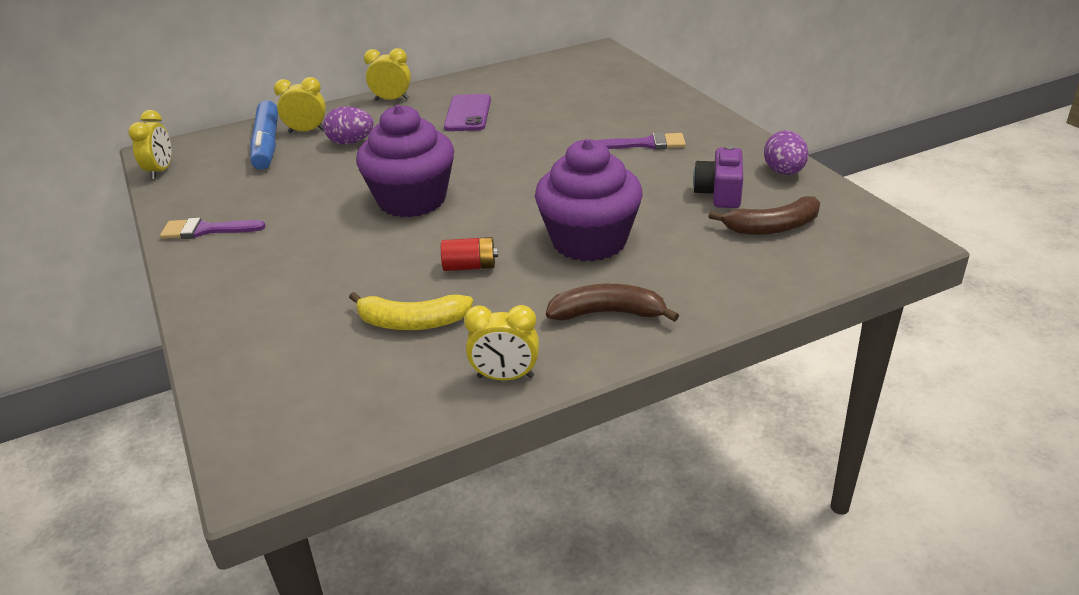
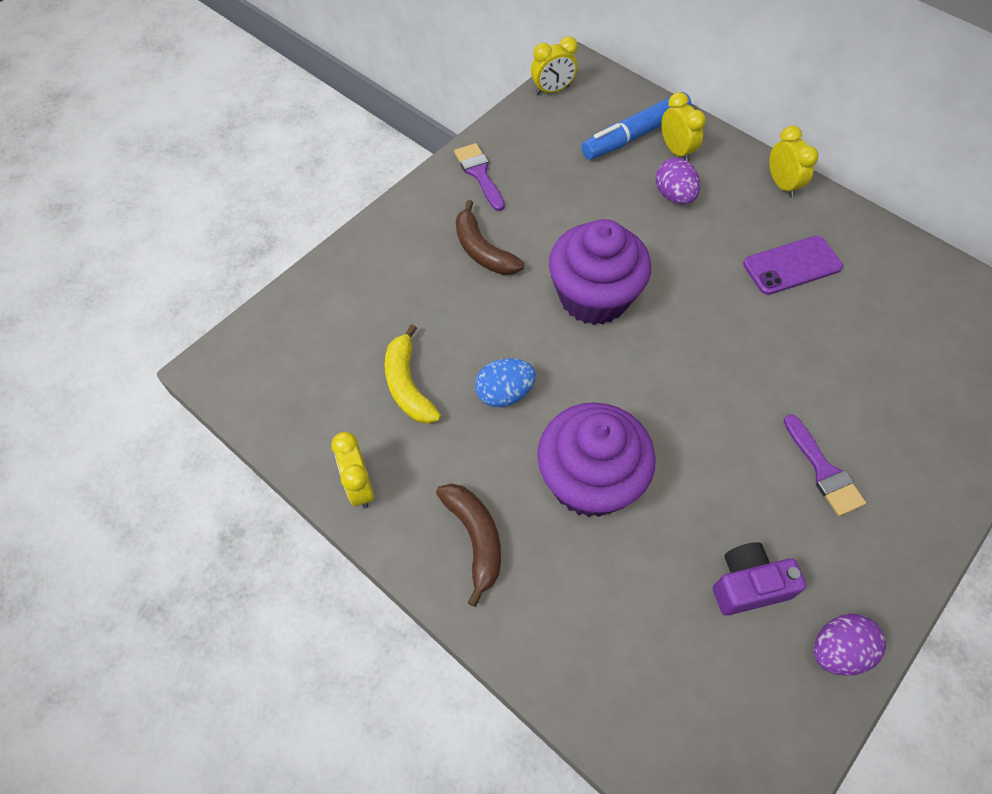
camera: 65 degrees right, 25 degrees up
(470, 266) = (504, 393): red battery -> blue egg
(772, 227) = (699, 663): brown banana -> brown banana (482, 250)

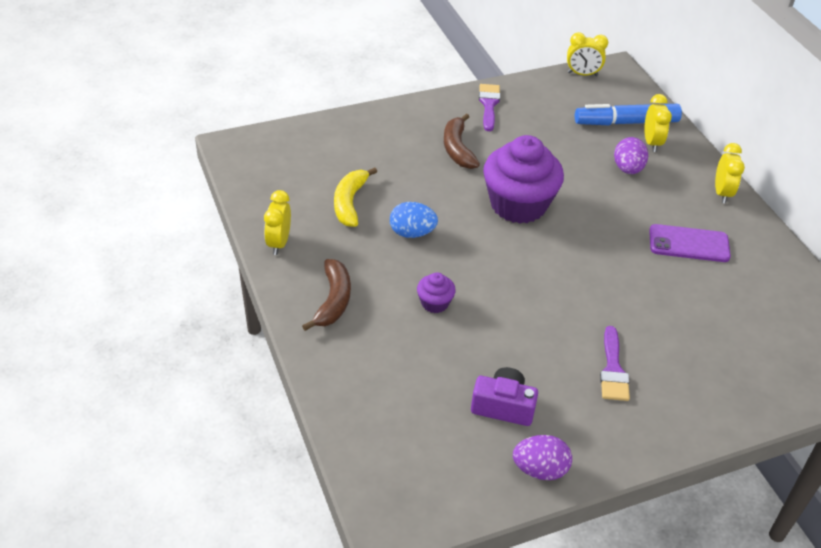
camera: 25 degrees right, 15 degrees down
(589, 480) = (434, 303): purple cupcake -> purple cupcake, size x0.44

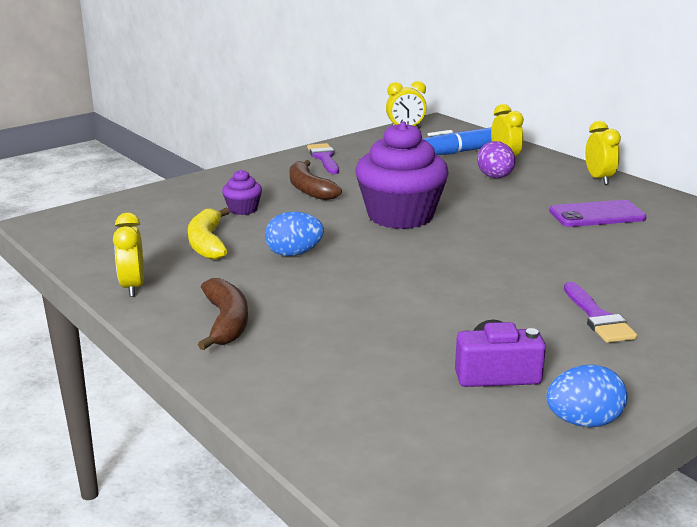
camera: 15 degrees left, 20 degrees down
(434, 303) = (354, 302): purple cupcake -> purple cupcake (243, 209)
(540, 469) = (583, 422): purple egg -> blue egg

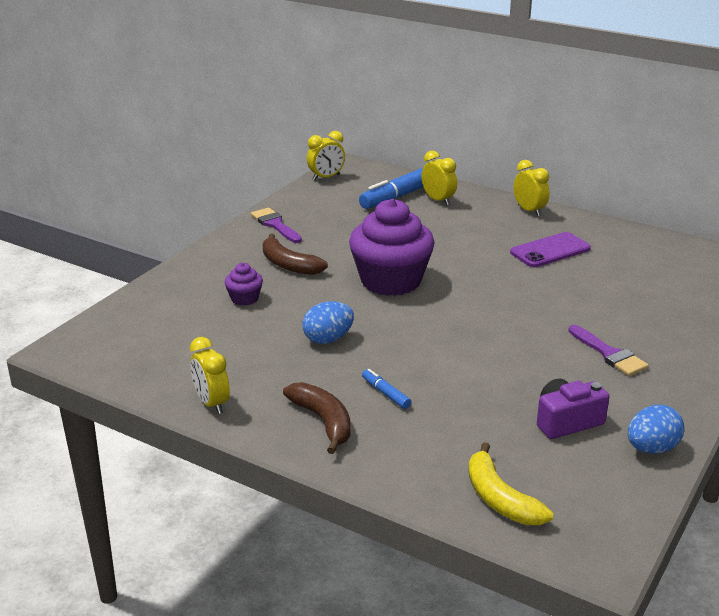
camera: 20 degrees left, 5 degrees up
(207, 243) = (241, 343): yellow banana -> yellow banana (500, 499)
(312, 310) = (385, 393): none -> blue marker
(495, 177) = (443, 223): purple egg -> none

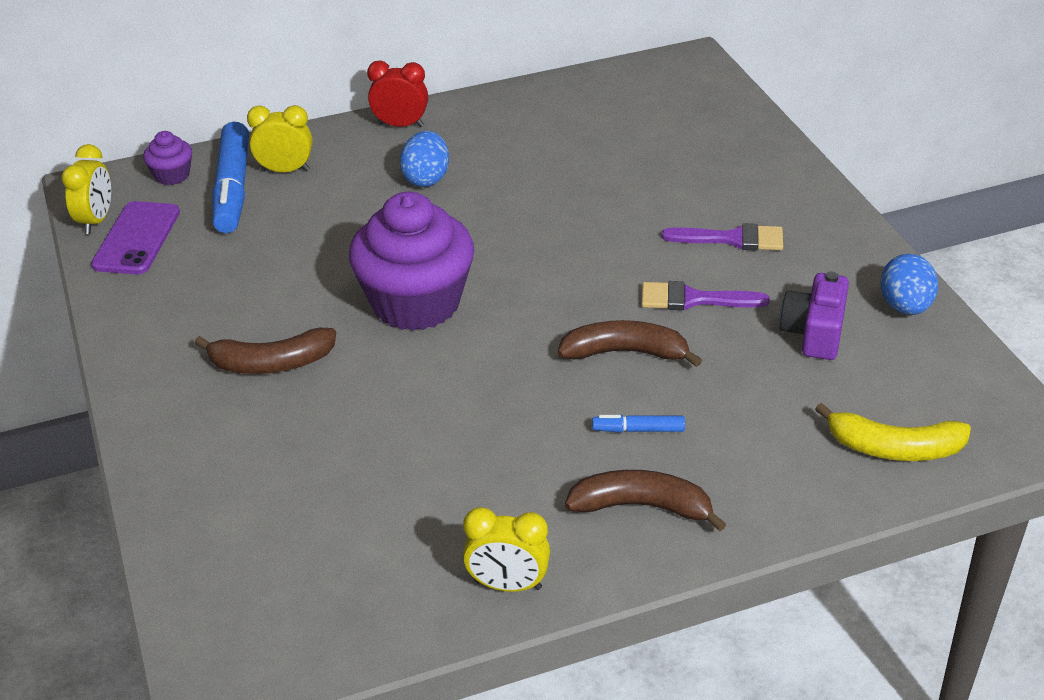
camera: 50 degrees left, 10 degrees up
(244, 298) = (303, 441): purple cupcake -> purple cupcake (172, 175)
(275, 225) = (155, 324): purple brush -> purple brush (693, 299)
(328, 339) = (480, 417): blue egg -> blue egg (426, 178)
(445, 361) = (625, 352): none -> brown banana
(529, 211) = (400, 125): yellow clock -> red clock
(550, 251) = (500, 161): purple phone -> purple phone (137, 239)

